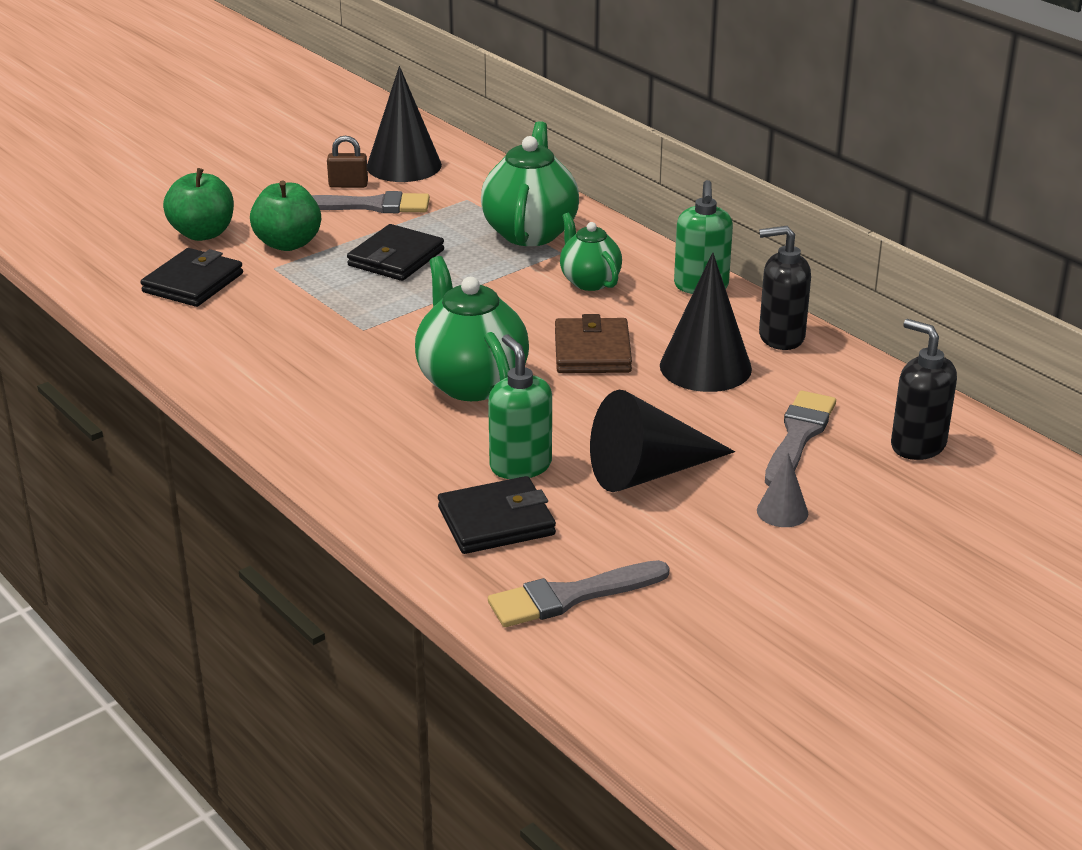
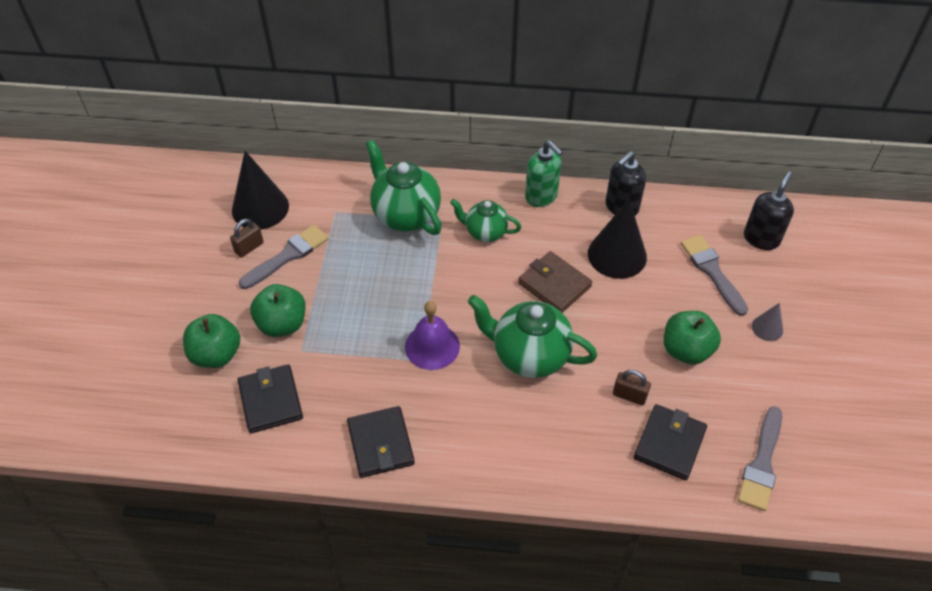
camera: 45 degrees left, 20 degrees up
(390, 326) = (432, 346): none -> purple bell
(396, 258) = (361, 289): black wallet -> black wallet (380, 444)
(520, 466) = (629, 396): green soap dispenser -> brown padlock
(648, 472) = (686, 350): black cone -> green apple
(917, 445) = (761, 238): black soap dispenser -> black soap dispenser turned 120 degrees clockwise

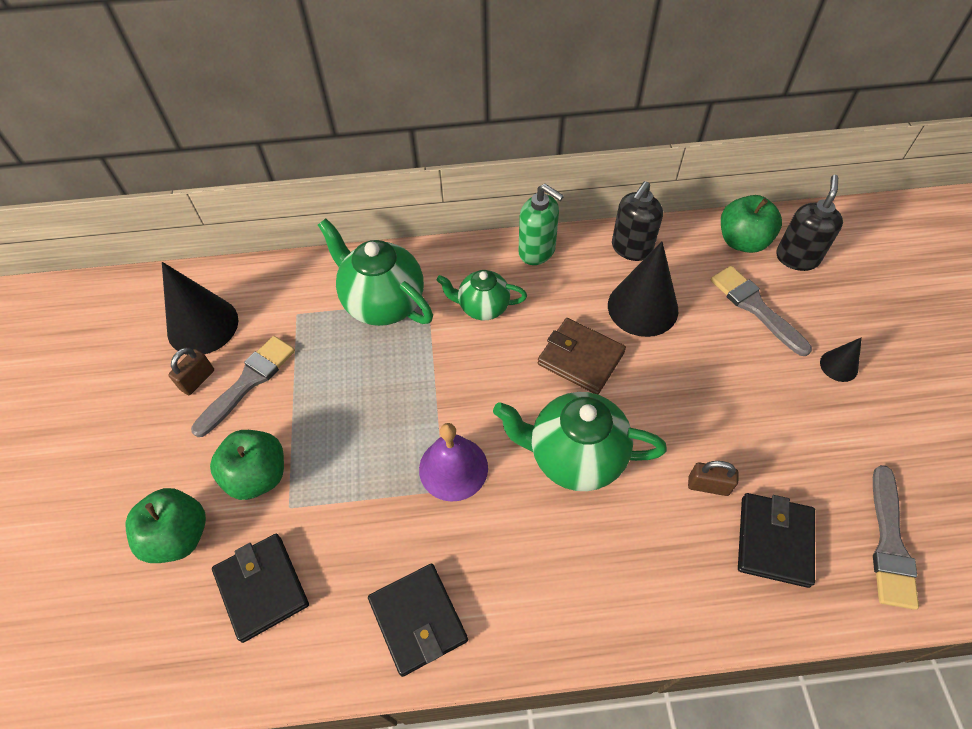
camera: 10 degrees left, 5 degrees up
(686, 350) = (756, 412): green apple -> green apple (742, 241)
(767, 328) = (839, 366): grey cone -> black cone

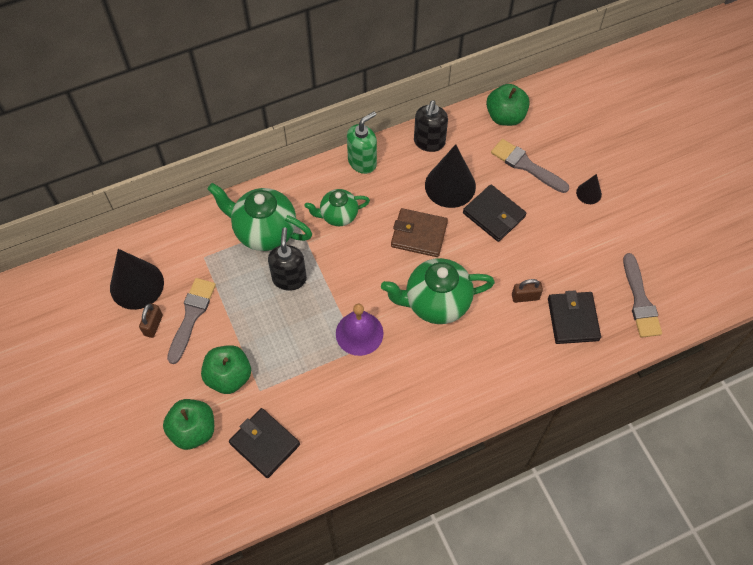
camera: 20 degrees left, 5 degrees up
(418, 620) = (372, 431): black wallet -> black wallet (494, 215)
(537, 251) = (362, 162): green soap dispenser -> green soap dispenser turned 60 degrees counterclockwise
(797, 258) = (545, 120): black soap dispenser -> black soap dispenser (289, 278)

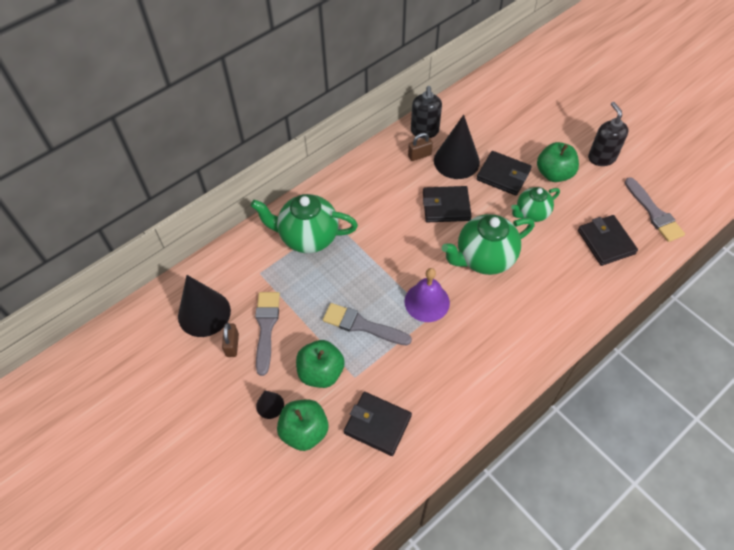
camera: 15 degrees left, 5 degrees down
(289, 278) = (345, 271): black soap dispenser -> black soap dispenser (601, 157)
(338, 215) = (369, 208): green teapot -> green teapot (531, 213)
(362, 162) = (373, 160): green soap dispenser -> none
(419, 234) = (446, 206): brown wallet -> black wallet
(505, 116) = (480, 97): green apple -> green apple (554, 174)
(525, 297) = (558, 234): brown padlock -> brown padlock (419, 155)
(526, 165) = (513, 130): grey brush -> grey brush (362, 325)
(588, 193) = (574, 140): black cone -> black cone (270, 405)

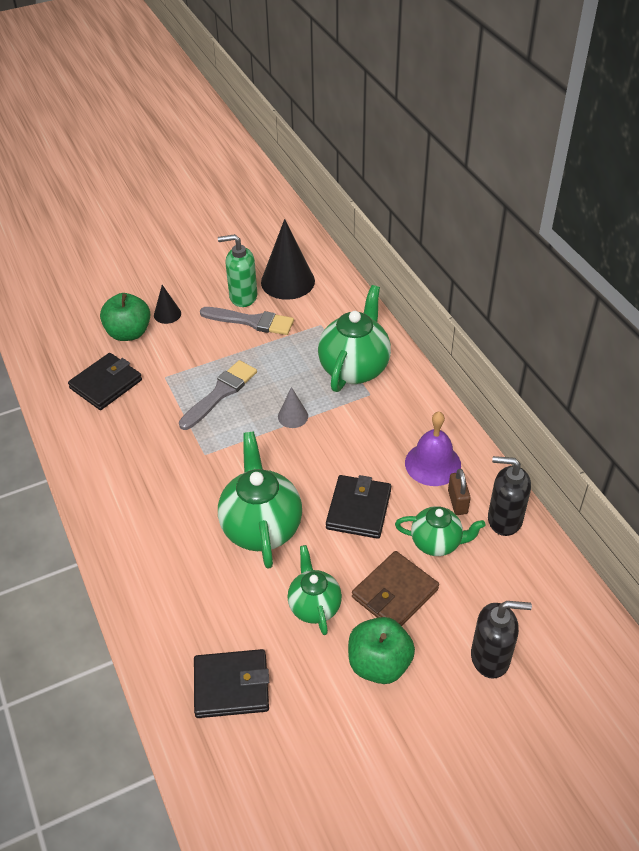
camera: 105 degrees right, 10 degrees down
(232, 345) = (243, 296): brown padlock -> green soap dispenser
(321, 372) = (182, 353): green apple -> none
(372, 266) = (293, 416): none -> grey cone
(427, 302) = (224, 454): purple bell -> purple bell (432, 464)
(456, 161) = (437, 543): black cone -> green teapot
(503, 175) = (394, 593): black wallet -> brown wallet
(601, 157) = (395, 751): black soap dispenser -> black soap dispenser (490, 657)
(654, 213) = (258, 783): grey brush -> none

